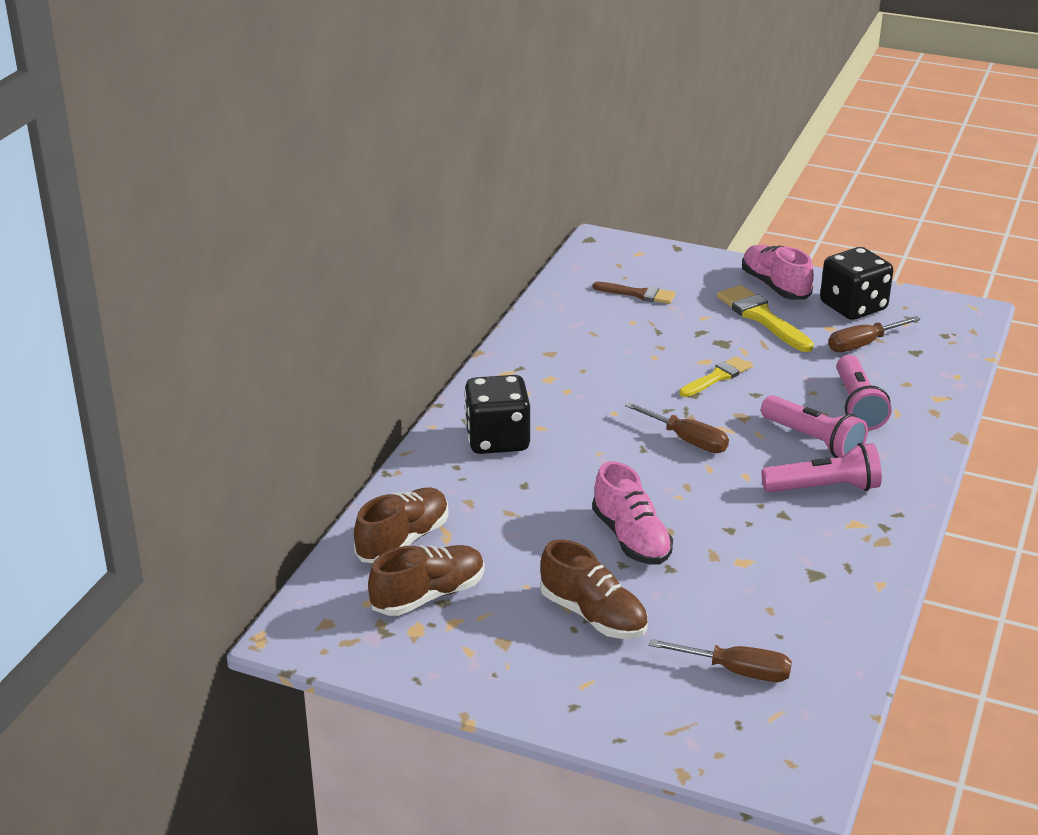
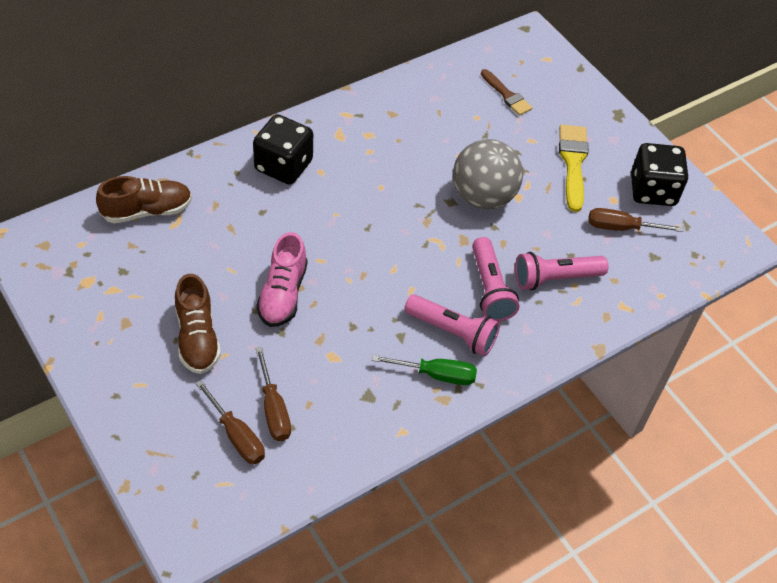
camera: 30 degrees right, 20 degrees up
(428, 595) = (119, 261): brown shoe -> none
(687, 440) = (404, 237): brown screwdriver -> brown screwdriver (273, 409)
(717, 377) = (483, 197): yellow brush -> grey ball
(775, 286) = (614, 140): pink shoe -> none
(852, 527) = (436, 375): none -> green screwdriver
(857, 406) = (555, 278): pink flashlight -> pink flashlight turned 45 degrees clockwise

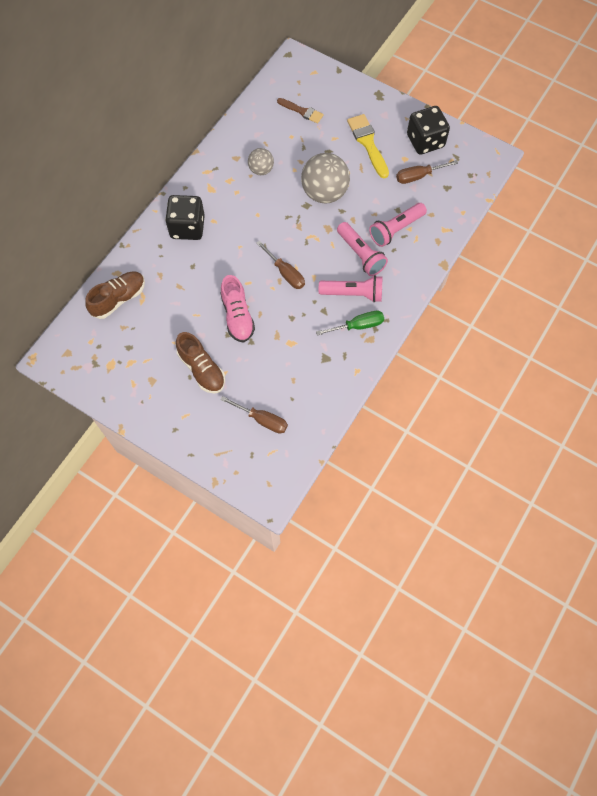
camera: 20 degrees left, 15 degrees up
(273, 409) = (274, 393): brown screwdriver -> brown screwdriver (285, 273)
(416, 139) = (261, 170): none -> grey ball

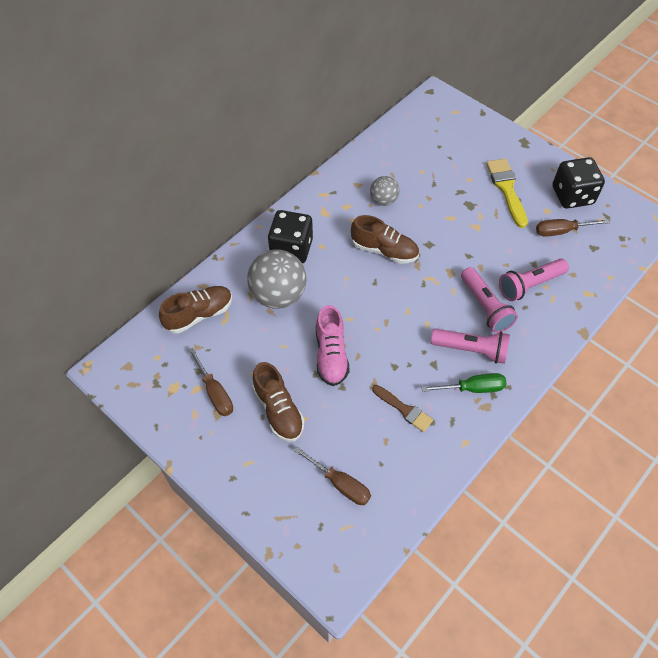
camera: 10 degrees right, 10 degrees down
(268, 216) = (384, 250): none -> brown shoe
(285, 273) = (394, 314): brown screwdriver -> brown screwdriver (215, 392)
(302, 111) = (437, 148): brown brush -> brown brush (404, 409)
(324, 193) = (451, 234): grey ball -> grey ball (278, 295)

